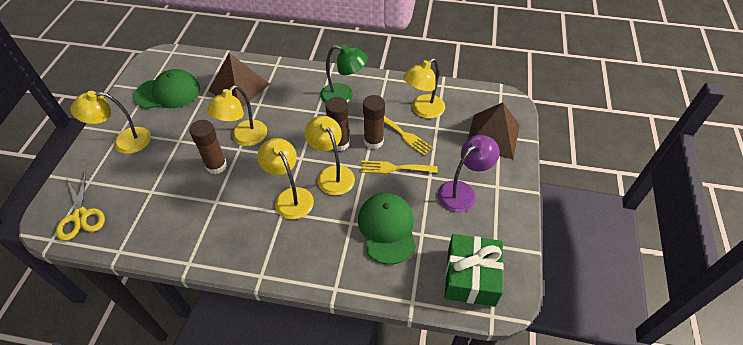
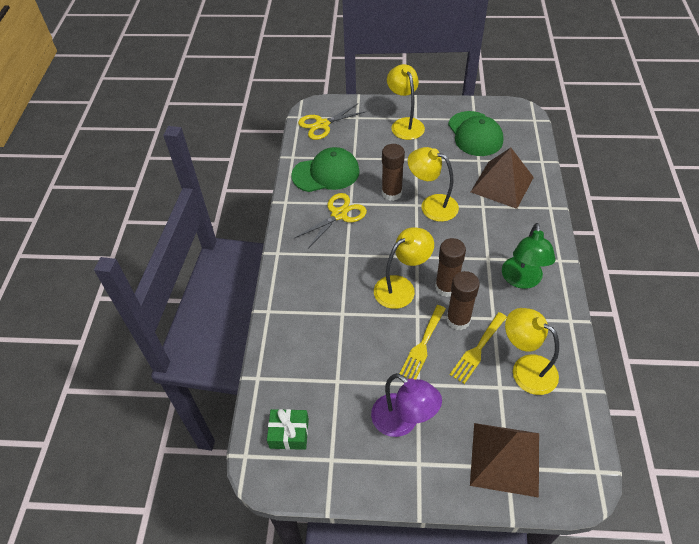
camera: 85 degrees right, 0 degrees up
(227, 213) = (339, 214): none -> yellow scissors
(290, 197) = (365, 257): yellow lamp -> none
(387, 228) = (339, 347): green cap -> green cap (326, 173)
(394, 168) = (422, 345): yellow fork -> yellow fork turned 150 degrees counterclockwise
(471, 276) = (289, 433): green gift -> green gift, size x0.59

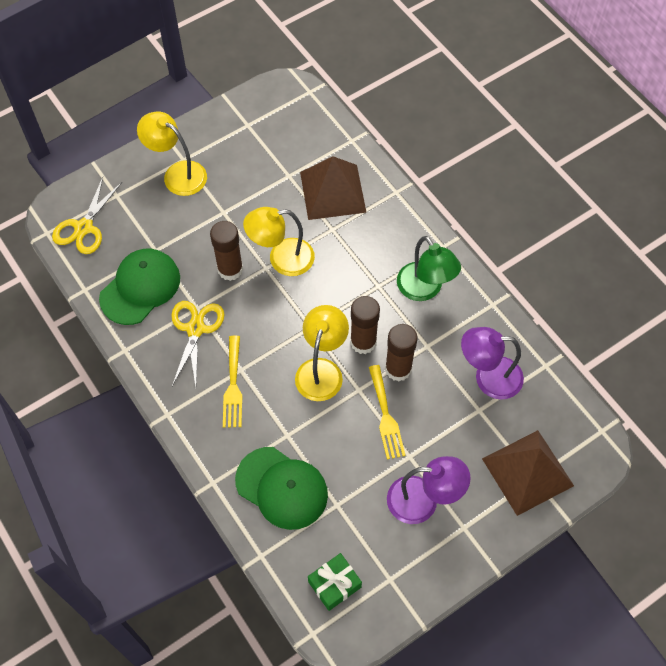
camera: 40 degrees left, 10 degrees up
(475, 134) = (262, 144): green cap -> green cap (282, 488)
(477, 350) = (436, 387): yellow fork -> yellow fork (233, 386)
(526, 369) = (488, 377): yellow lamp -> purple lamp

